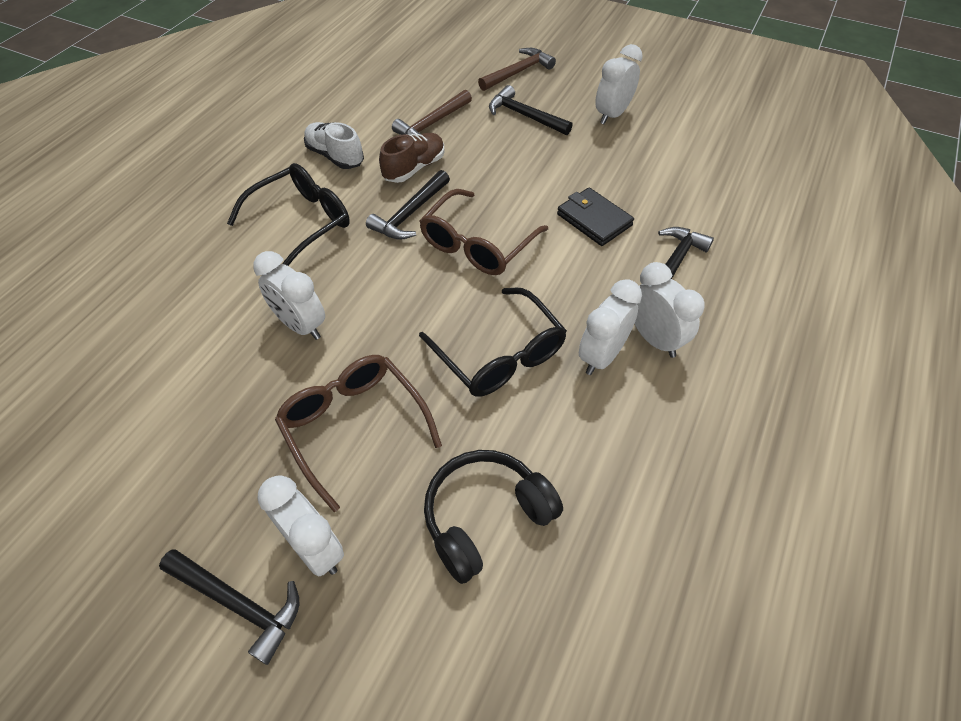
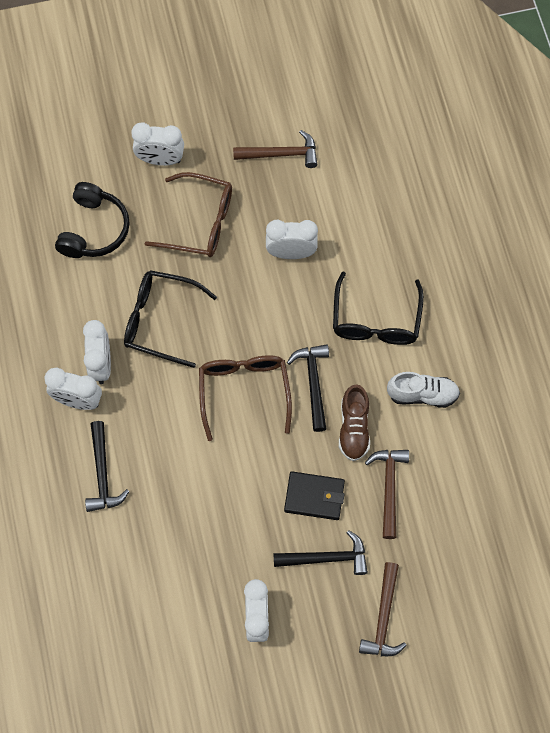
camera: 140 degrees right, 15 degrees up
(180, 435) = (281, 154): none -> brown hammer
(239, 603) = (170, 118): black hammer -> none
(594, 220) = (184, 477): black wallet -> black wallet (314, 497)

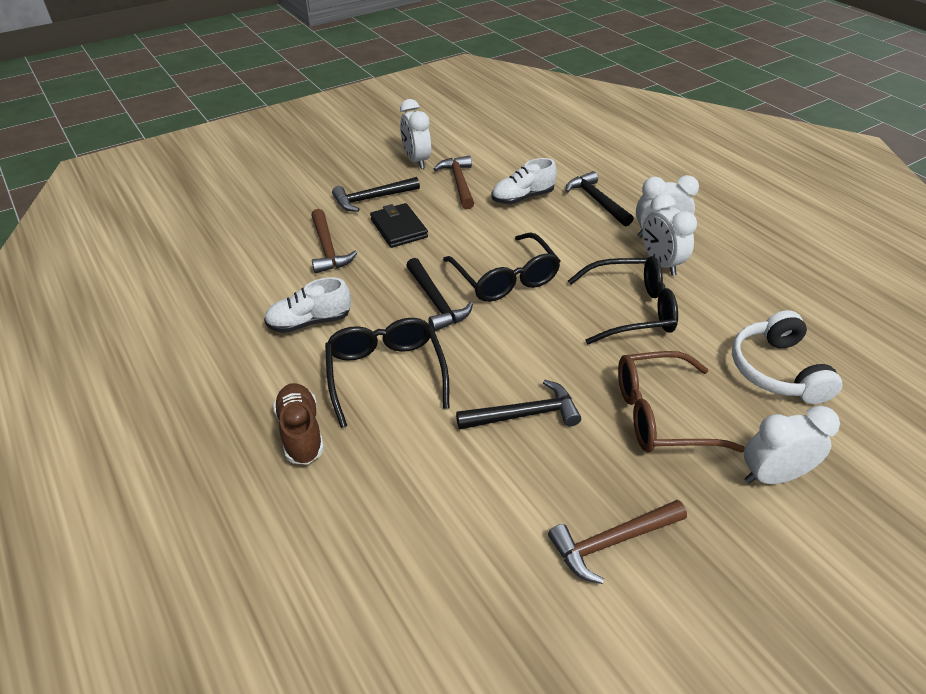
camera: 160 degrees right, 25 degrees down
(94, 229) = (776, 370): black headphones -> white headphones
(173, 505) = (522, 198): none -> white shoe
(244, 392) = (505, 278): brown glasses -> black glasses
(291, 253) = (524, 414): white clock -> black hammer
(314, 497) = (398, 228): black wallet -> black wallet turned 75 degrees clockwise
(354, 428) = (378, 279): brown shoe -> brown shoe (301, 432)
(383, 618) = (311, 180): brown hammer -> brown hammer (459, 183)

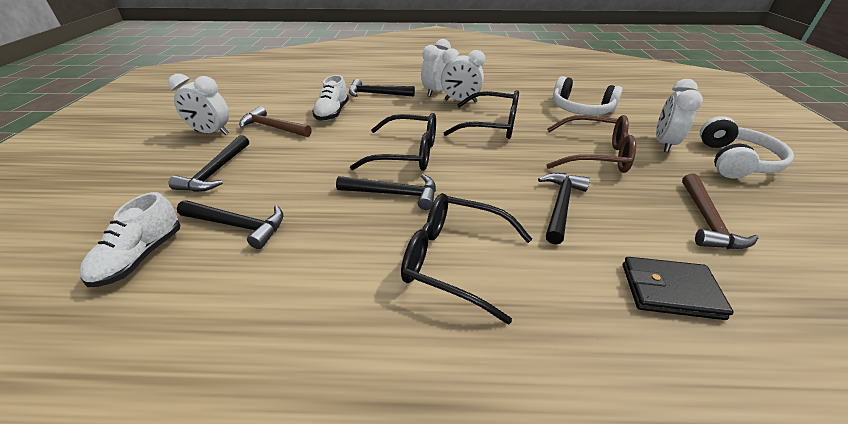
camera: 55 degrees left, 5 degrees down
(301, 432) = (490, 365): brown shoe -> none
(310, 322) = (326, 284): white shoe -> white shoe (141, 257)
(328, 249) = (238, 225): brown hammer -> black hammer
(398, 228) = (278, 174): black wallet -> black wallet (670, 290)
(631, 310) = (491, 125): black glasses -> black glasses turned 75 degrees clockwise
(660, 414) = (594, 155): brown glasses -> brown glasses turned 105 degrees counterclockwise
(808, 562) = (734, 161): none -> white headphones

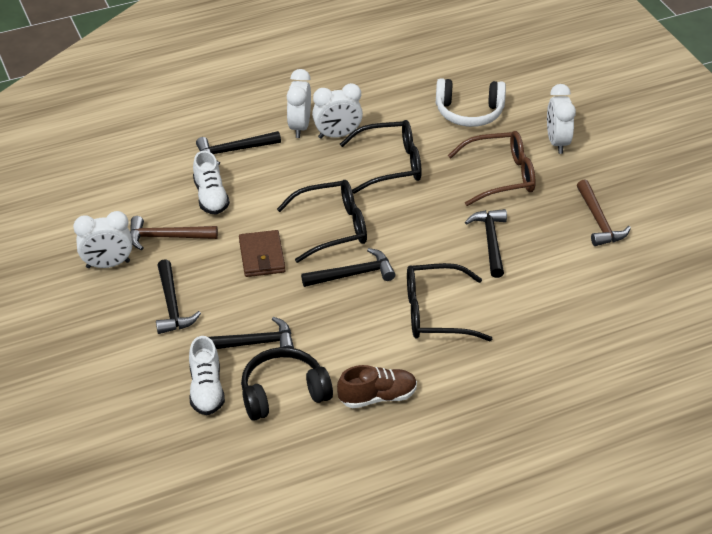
camera: 25 degrees left, 5 degrees up
(204, 293) = (283, 393): none -> black headphones
(300, 348) = (377, 397): none -> brown shoe
(327, 158) = (262, 256): none -> brown wallet
(670, 290) = (580, 286): black wallet -> none
(734, 161) = (617, 148): white headphones -> none

